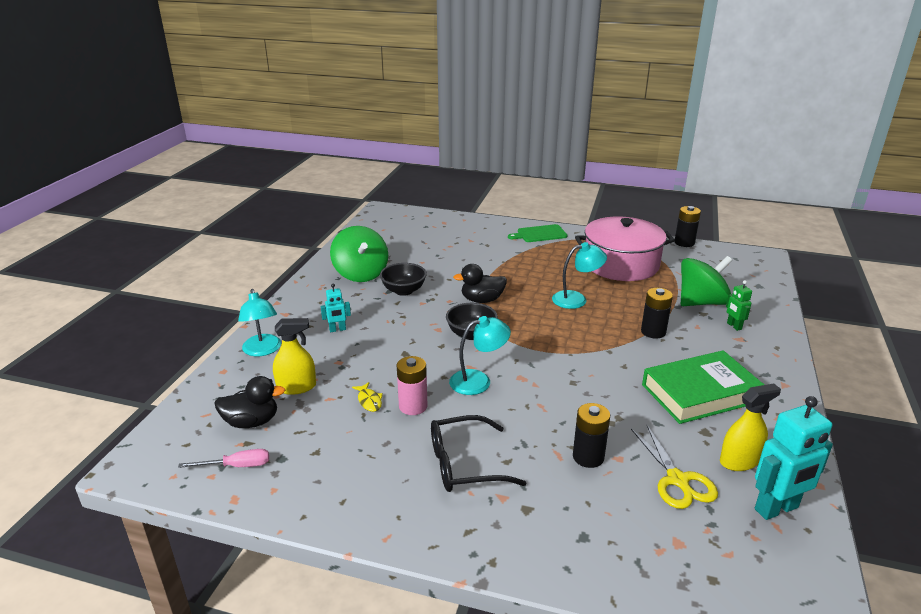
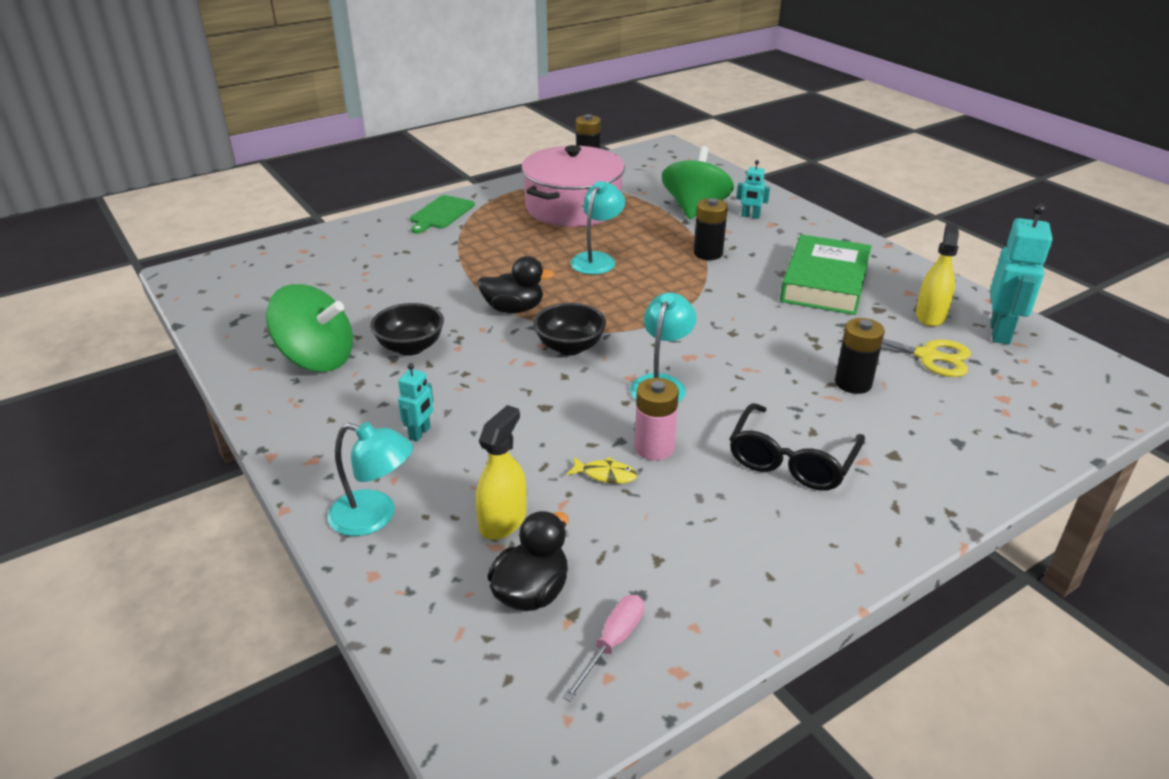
camera: 50 degrees left, 5 degrees up
(482, 300) = (514, 309): black duck -> black duck turned 120 degrees counterclockwise
(734, 326) = (750, 216): green robot -> turquoise robot

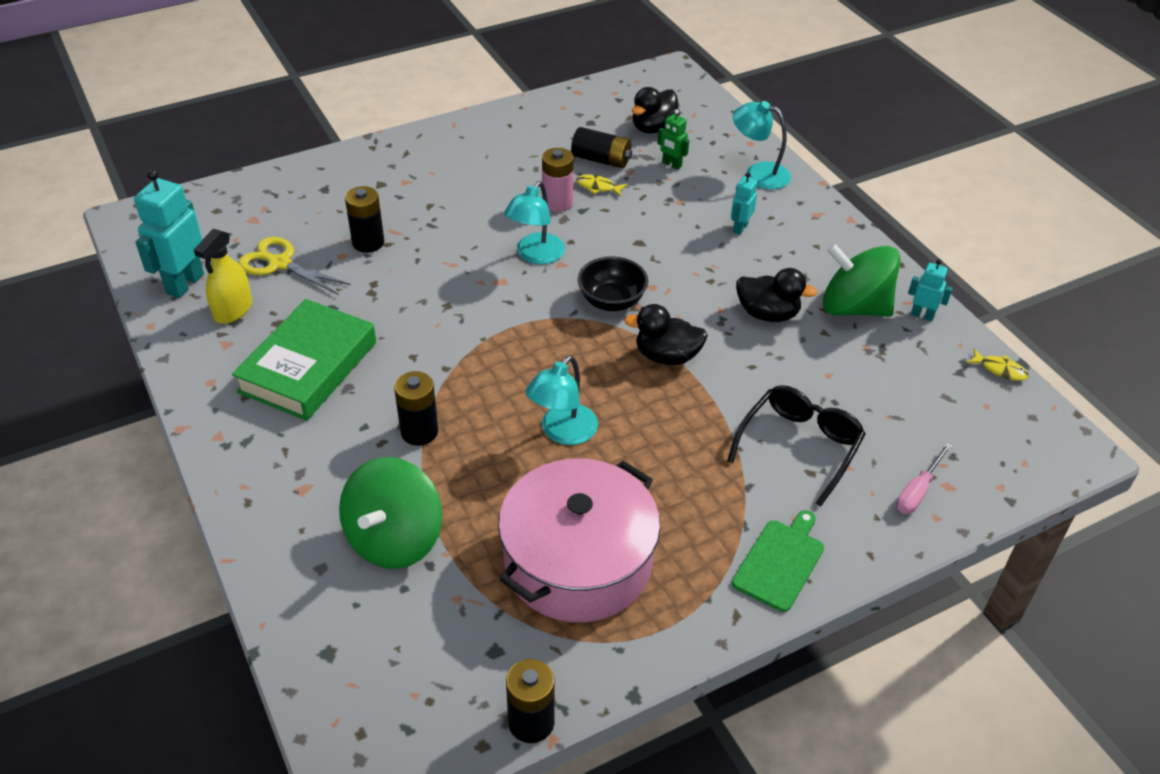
camera: 175 degrees left, 10 degrees up
(203, 319) = (1000, 370): none -> yellow fish
(410, 347) = (767, 314): black bowl -> black duck
(503, 521) = (671, 164): yellow spray bottle -> green robot
(608, 520) = (601, 160): none -> black battery
(612, 643) = (610, 104): pink screwdriver -> pink screwdriver (917, 491)
(750, 216) = (322, 511): turquoise robot -> turquoise robot (922, 315)
(791, 460) = (458, 186): black glasses -> black glasses (799, 446)

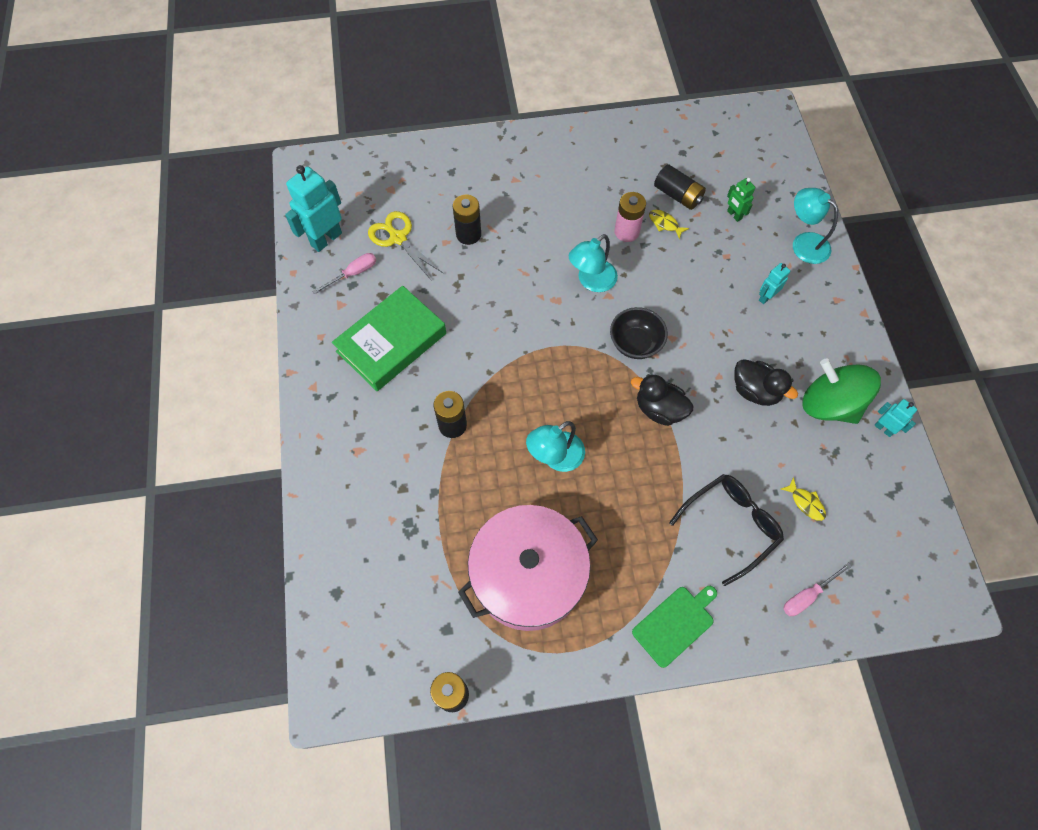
camera: 20 degrees right, 20 degrees up
(233, 310) = (353, 274): yellow spray bottle -> pink screwdriver
(394, 539) = (407, 514): green spinning top -> none
(653, 128) = (733, 171): black duck -> none
(1000, 370) = (926, 502): yellow fish -> yellow fish (805, 503)

